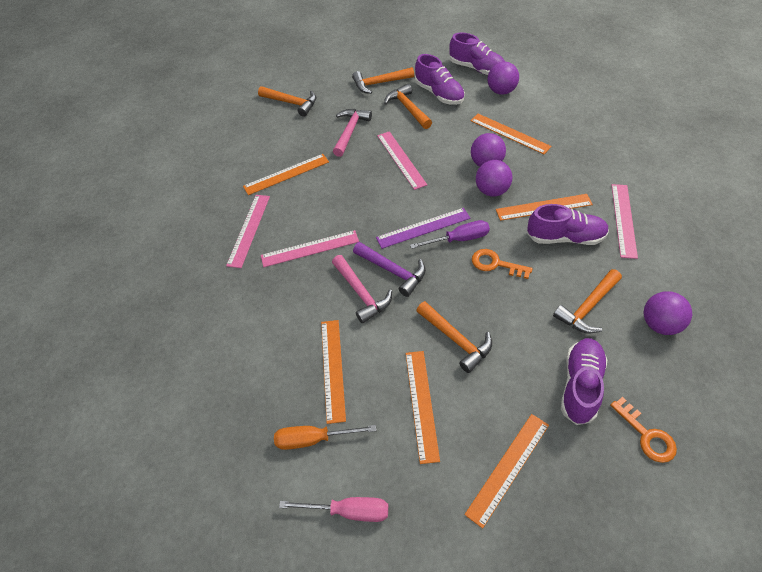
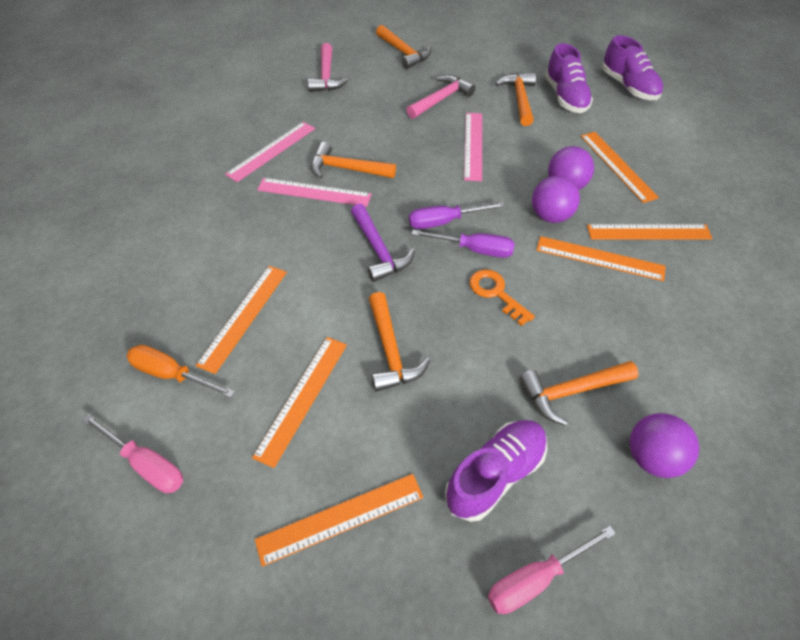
camera: 25 degrees right, 0 degrees up
(286, 174) = (347, 115): orange ruler -> orange ruler (648, 232)
(361, 293) = (329, 257): pink hammer -> pink hammer (326, 76)
(379, 83) = (508, 65): orange hammer -> orange hammer (347, 169)
(423, 228) = (444, 222): purple ruler -> purple screwdriver
(501, 91) = (640, 119): purple ball -> none
(565, 237) = (601, 302): purple shoe -> none
(624, 220) = (693, 315): pink ruler -> none
(646, 435) = (535, 579): orange key -> pink screwdriver

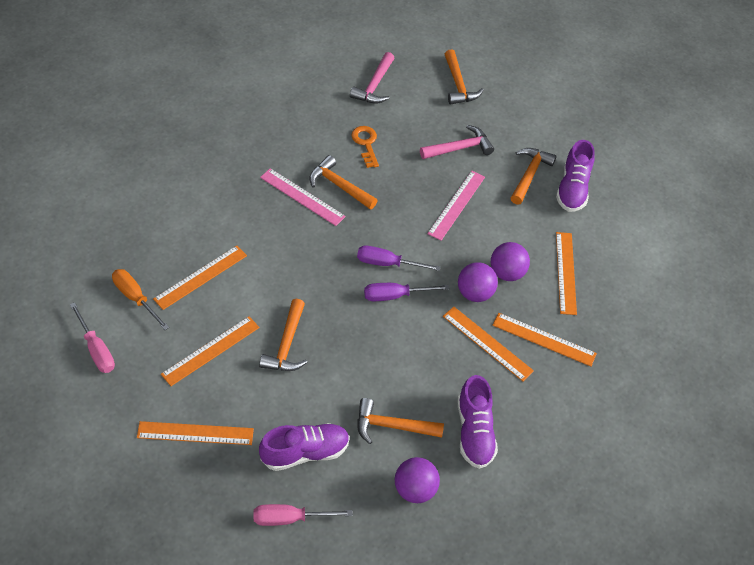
camera: 20 degrees right, 0 degrees up
(272, 151) = (289, 145): pink ruler -> none
(378, 250) = (323, 266): purple hammer -> none
(474, 249) = (395, 296): purple screwdriver -> purple screwdriver turned 135 degrees clockwise
(496, 293) = (388, 336): orange key -> orange key (366, 144)
(628, 87) = (640, 200): purple shoe -> purple shoe (474, 432)

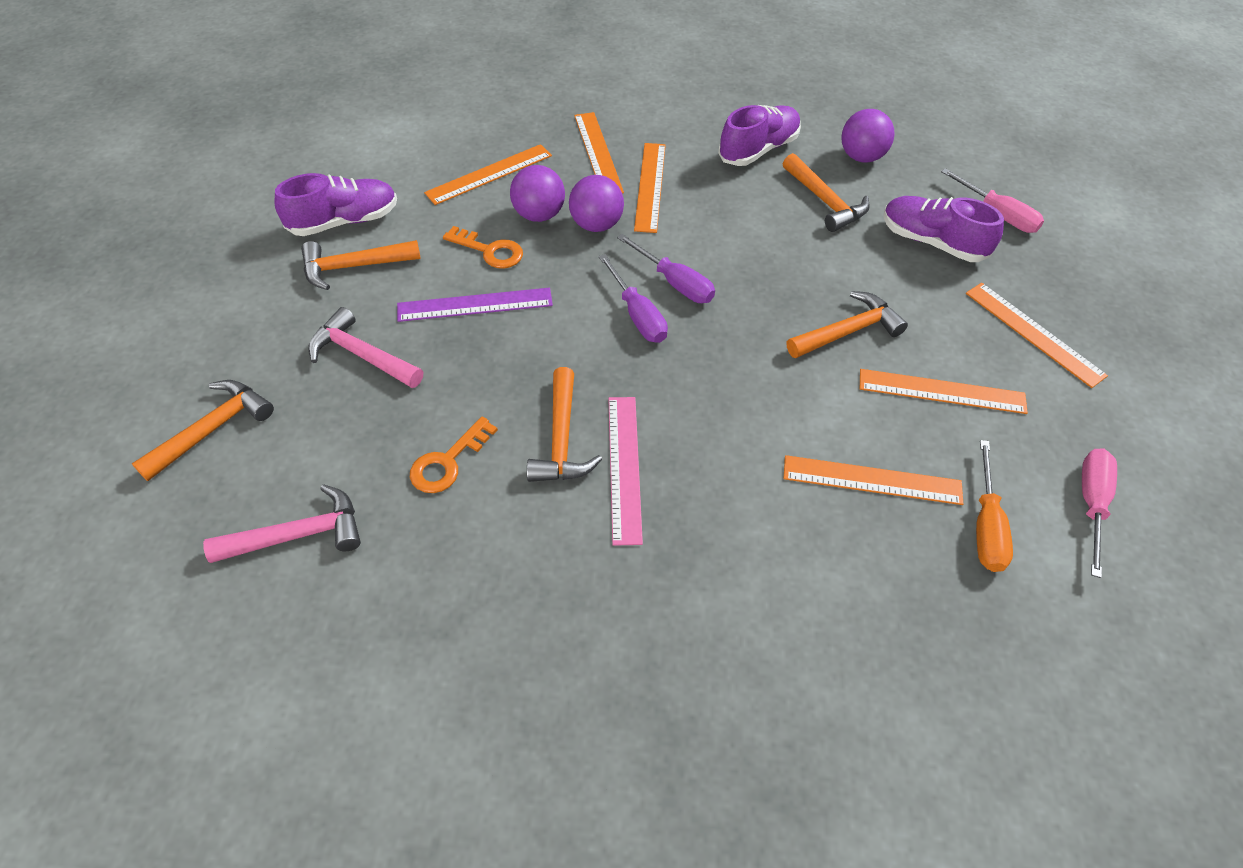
camera: 125 degrees left, 0 degrees up
(457, 205) = (475, 304): pink ruler -> purple ruler
(494, 234) = (490, 251): none -> orange key

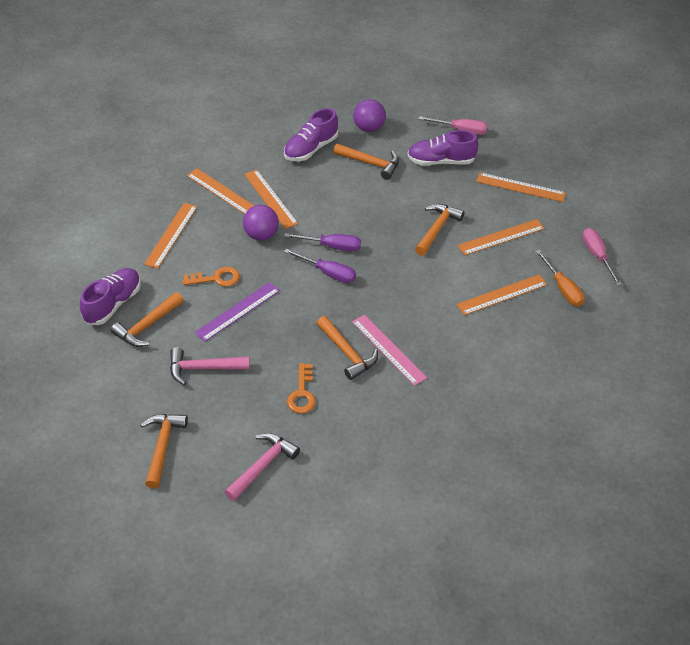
camera: 35 degrees left, 5 degrees down
(539, 215) = (224, 245): purple ball -> none
(758, 150) = (310, 149): purple shoe -> purple shoe turned 150 degrees counterclockwise

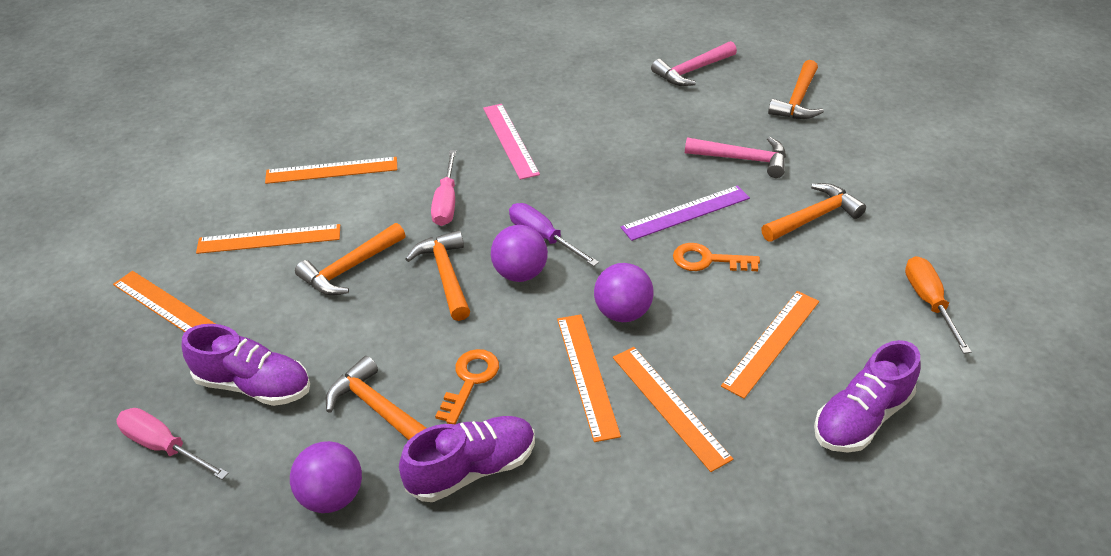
camera: 160 degrees left, 5 degrees down
(113, 304) = (864, 253): purple shoe -> purple shoe (861, 418)
(302, 393) = (630, 118): orange key -> orange key (470, 381)
(332, 246) = (520, 273): purple screwdriver -> purple ball
(347, 353) = (561, 145): orange hammer -> orange hammer (445, 275)
(562, 288) = (252, 163): orange screwdriver -> orange screwdriver (929, 302)
(597, 256) = (169, 191): pink screwdriver -> pink screwdriver (446, 202)

